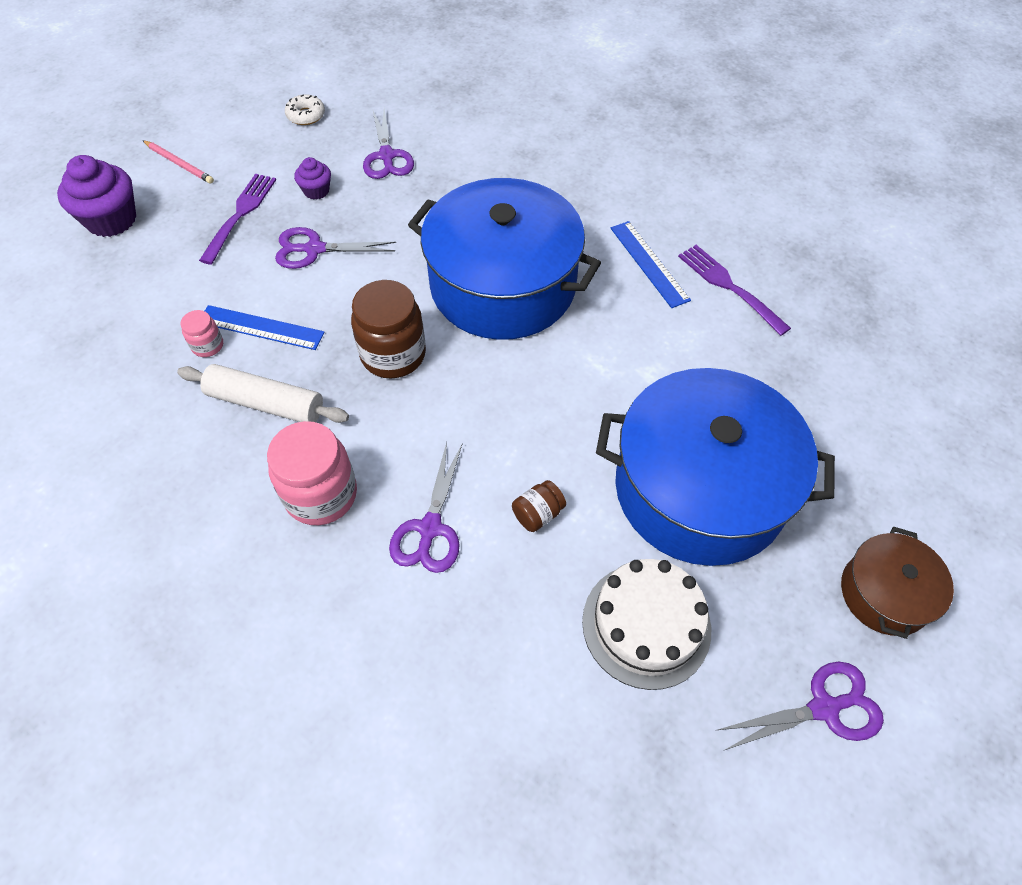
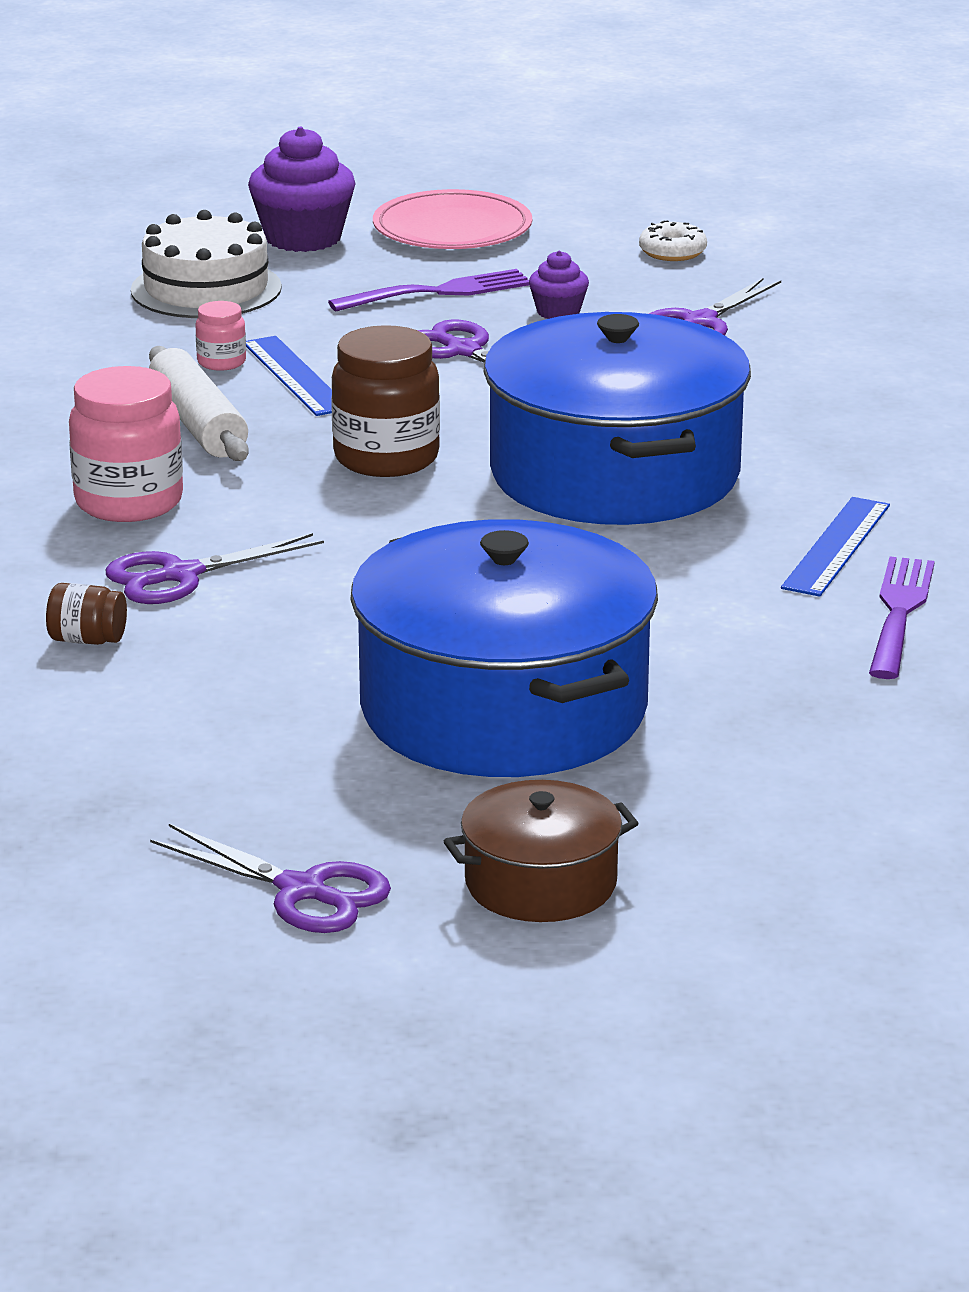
camera: 50 degrees right, 30 degrees down
(179, 164) = (452, 228): pink pencil -> pink plate
(538, 514) = (299, 626): brown jar -> brown jar (87, 640)
(646, 624) = (249, 743): white cake -> white cake (206, 289)

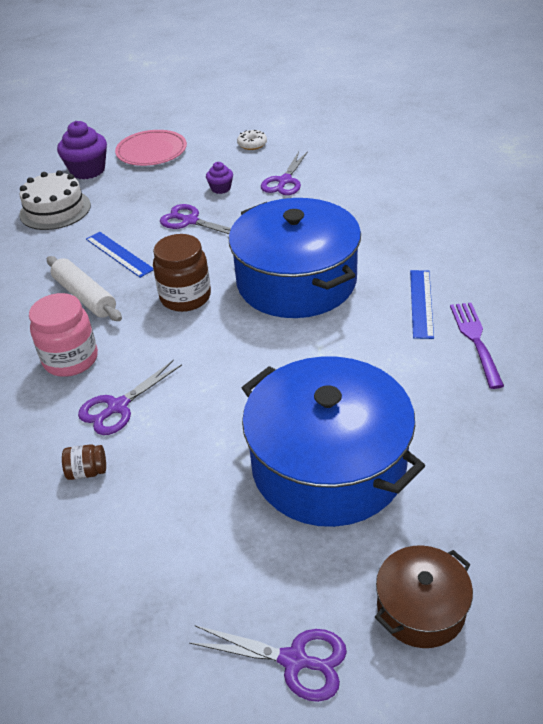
camera: 15 degrees left, 15 degrees up
(221, 362) = (80, 253): pink jar -> none
(439, 292) = (162, 188): purple fork -> none

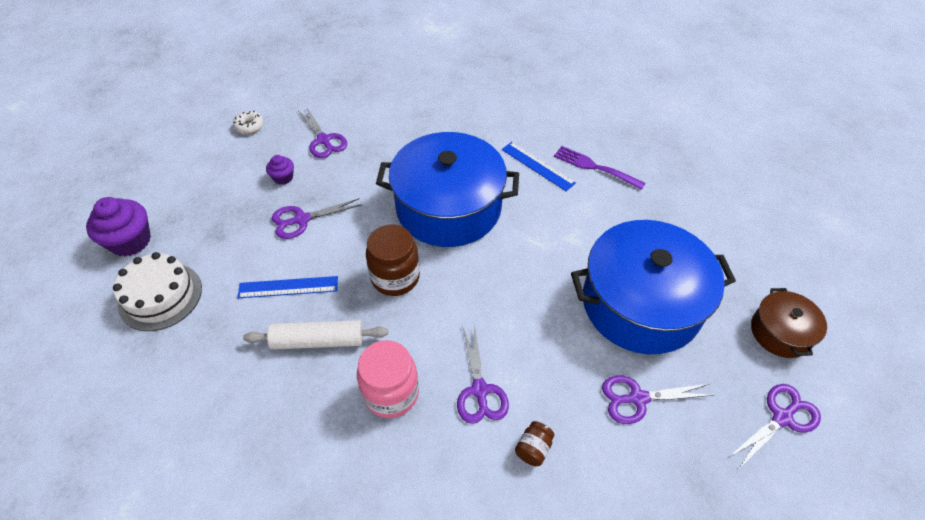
camera: 55 degrees left, 10 degrees up
(151, 151) = (166, 185): pink plate -> none
(206, 519) = (638, 398): none -> purple scissors

